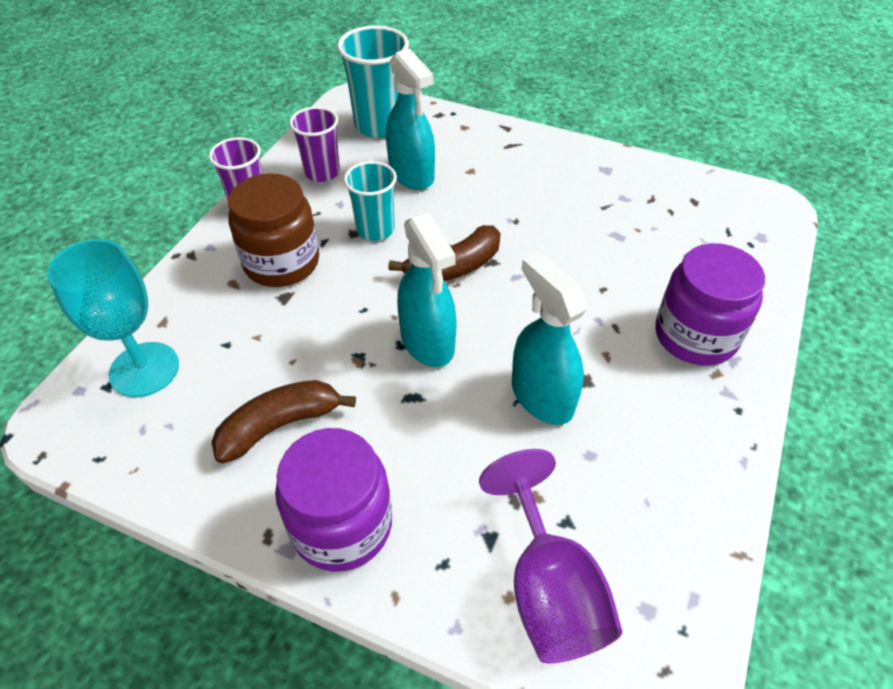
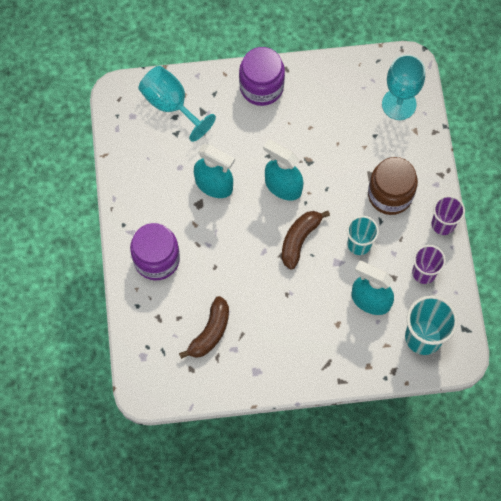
camera: 150 degrees right, 20 degrees up
(279, 425) = (317, 111): brown banana -> brown banana (210, 332)
(549, 590) = (171, 104): purple goblet -> turquoise goblet

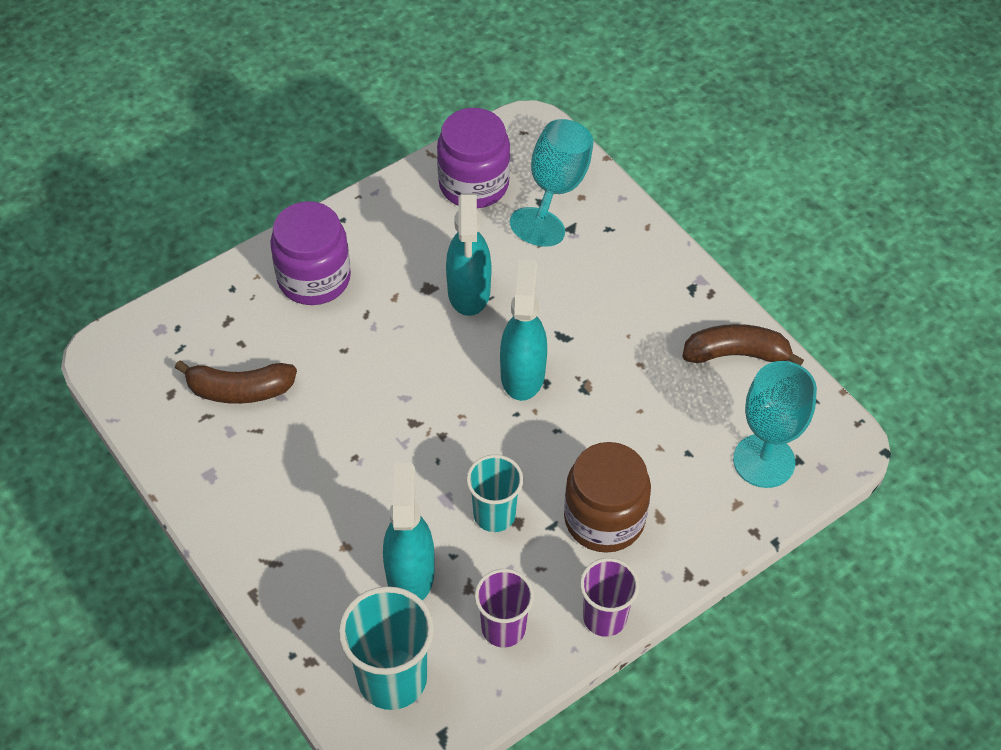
camera: 60 degrees right, 15 degrees down
(261, 87) = (660, 277): purple jar -> purple jar (474, 184)
(299, 240) = (451, 433): brown banana -> brown banana (736, 354)

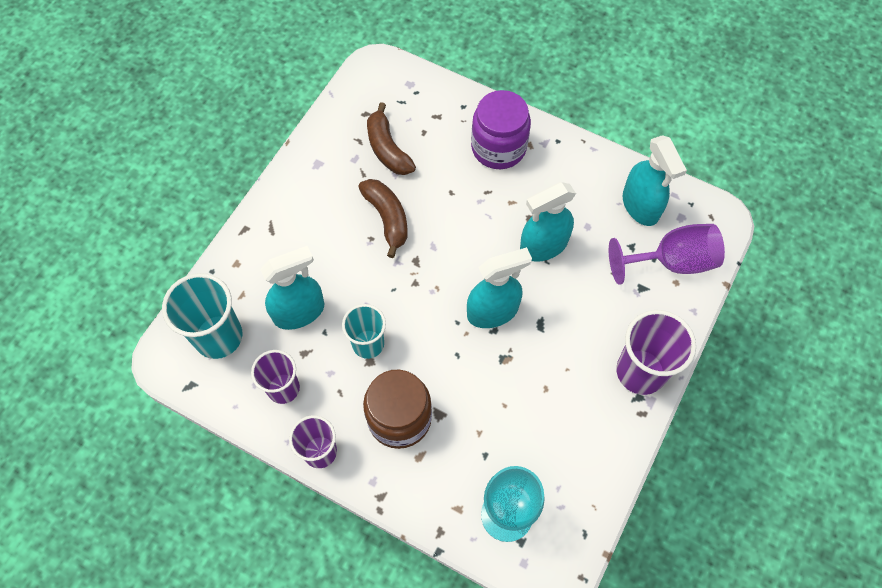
camera: 65 degrees right, 10 degrees up
(474, 184) = (640, 206): purple jar -> turquoise spray bottle
(556, 189) = (672, 262): turquoise goblet -> purple goblet
(665, 273) = (640, 371): none -> purple cup
(736, 354) = (594, 455): brown banana -> brown banana (387, 218)

